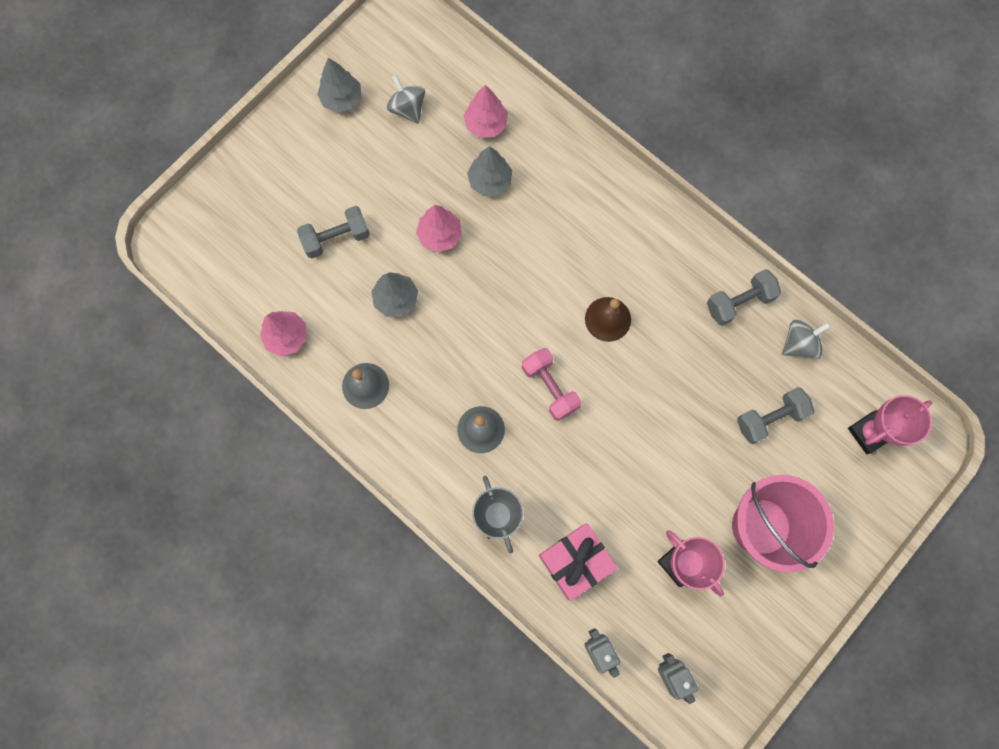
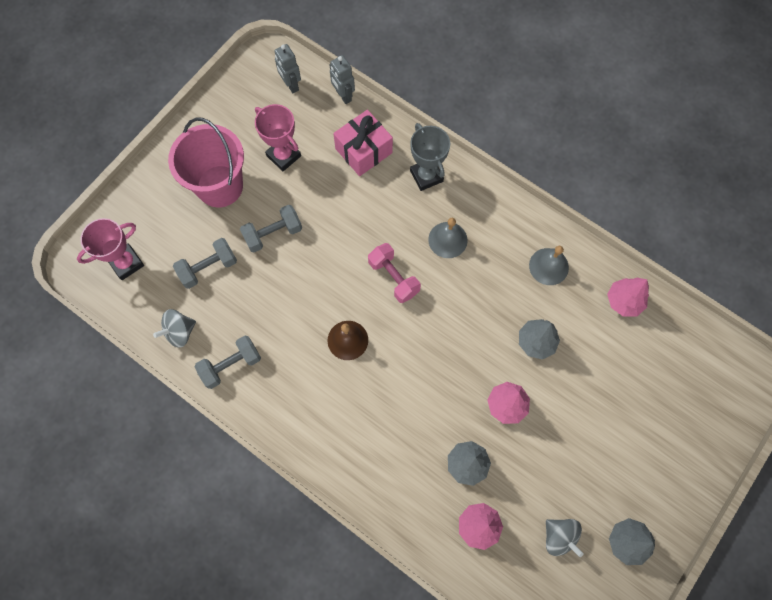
camera: 175 degrees right, 5 degrees down
(336, 238) = (601, 394): grey dumbbell -> grey dumbbell (273, 234)

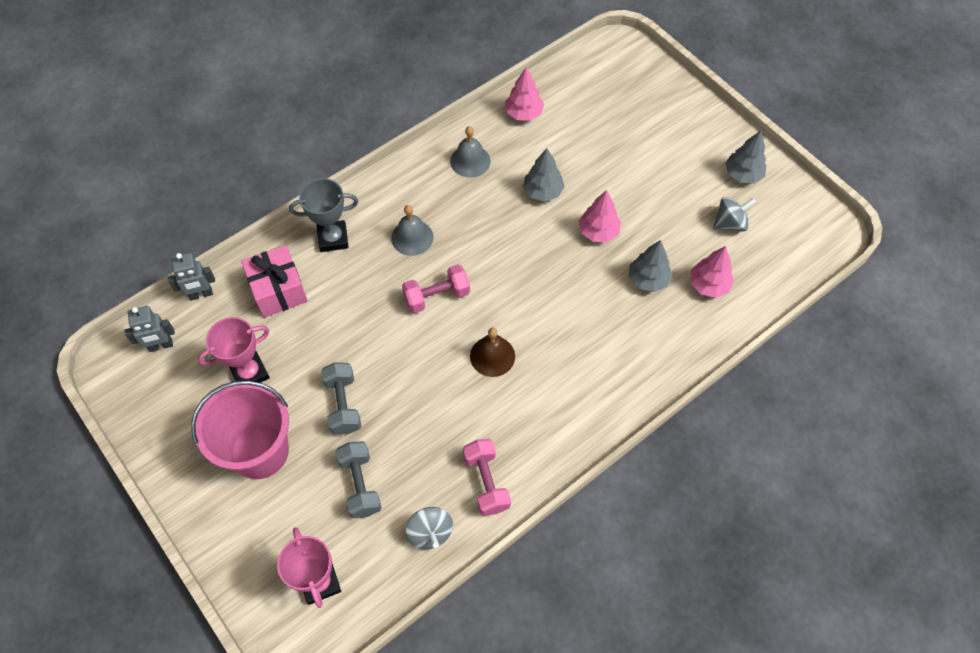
camera: 75 degrees left, 10 degrees down
(231, 365) = (486, 482): grey dumbbell -> pink dumbbell

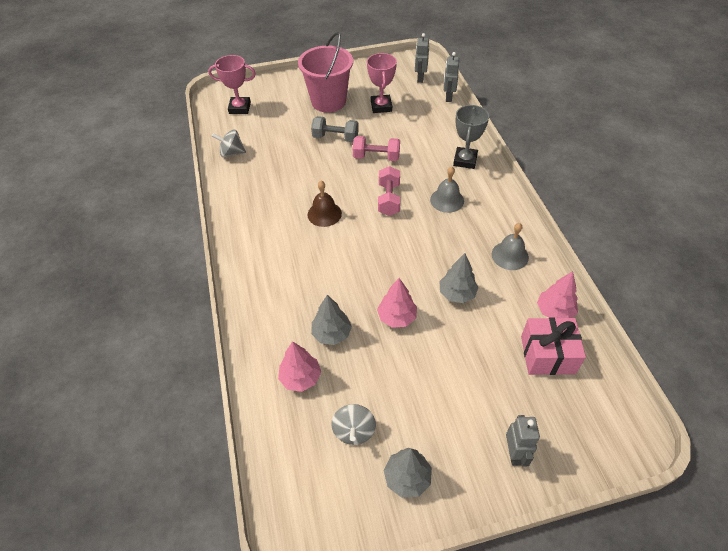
camera: 115 degrees right, 10 degrees down
(278, 290) = (434, 128): pink gift -> pink gift (547, 355)
(360, 484) = (281, 133): grey dumbbell -> none
(486, 482) = (241, 184): pink dumbbell -> pink dumbbell (376, 157)
(678, 113) = (514, 453): none -> grey robot

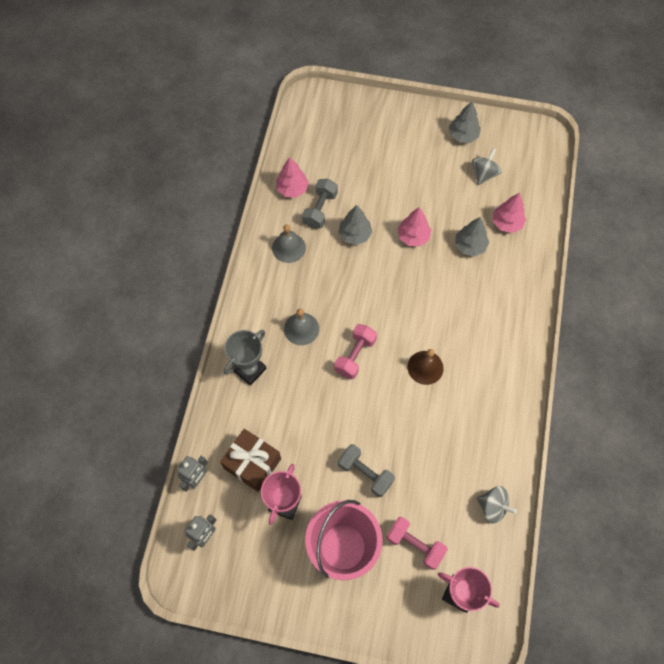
camera: 155 degrees left, 15 degrees up
(376, 157) = (336, 419): pink dumbbell -> pink dumbbell (415, 544)
(418, 116) = (252, 463): none -> brown gift
(509, 303) = (320, 210): none -> grey dumbbell
(514, 453) = (389, 120): grey robot -> none
(547, 355) = (322, 164): pink gift -> none

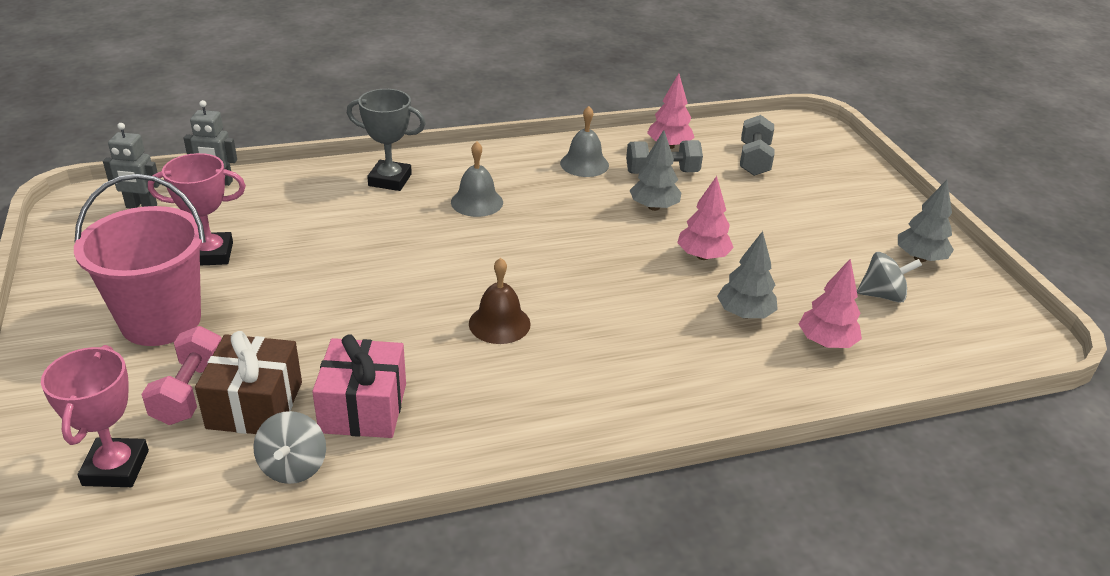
camera: 60 degrees right, 30 degrees down
(252, 463) = (258, 215): brown gift -> brown gift (255, 405)
(355, 356) = (470, 254): pink dumbbell -> none
(365, 473) = (289, 311): grey dumbbell -> grey dumbbell (754, 160)
(463, 460) = (363, 408): none -> pink gift

